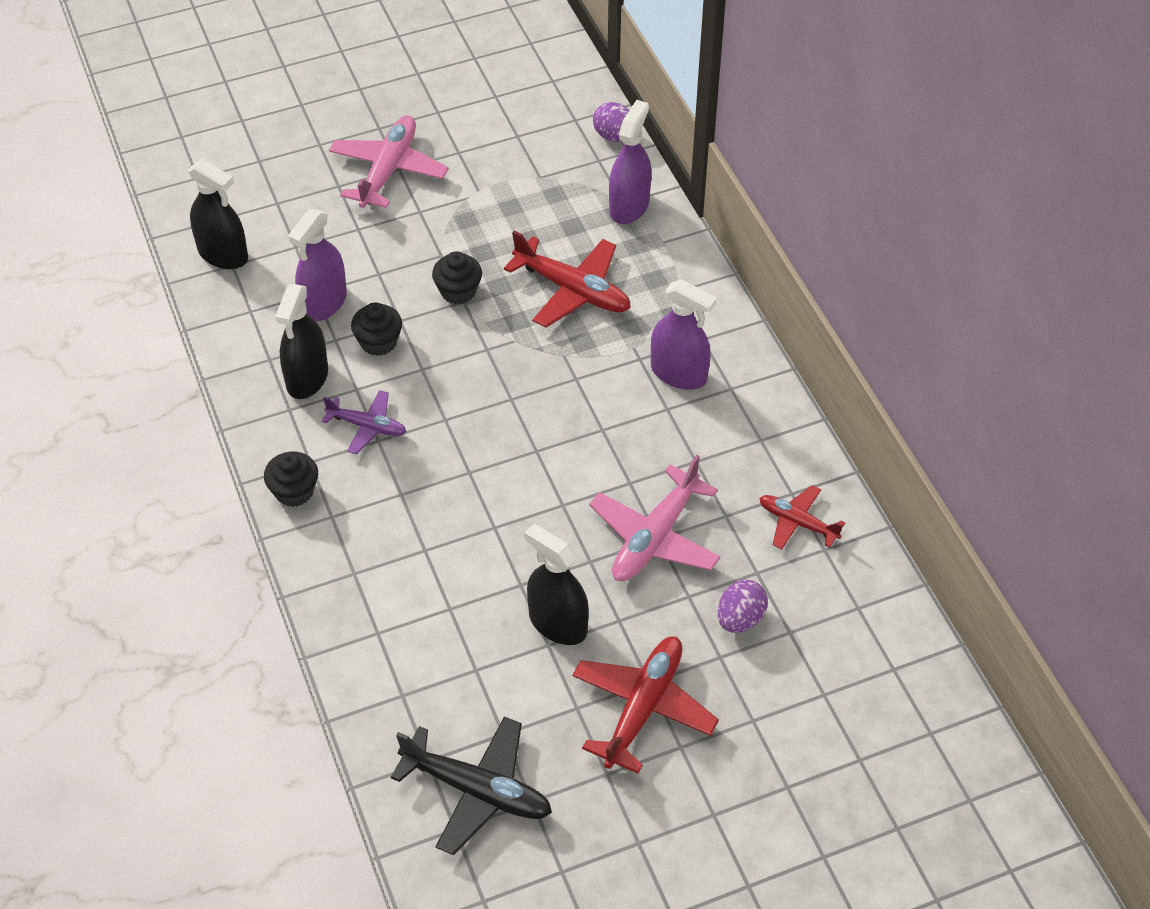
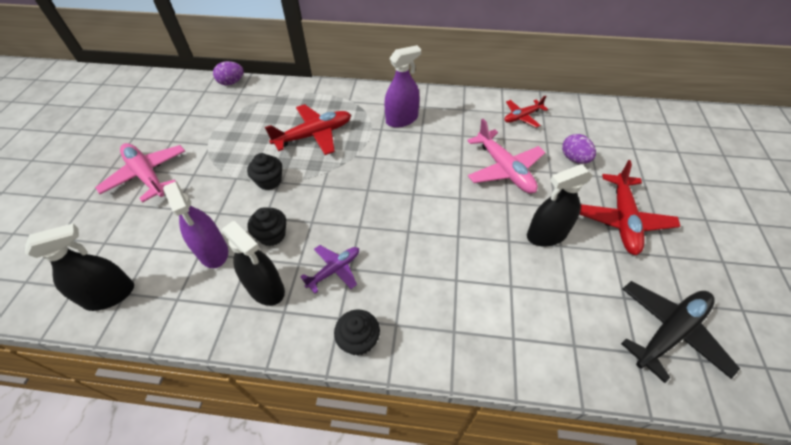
camera: 60 degrees left, 0 degrees up
(629, 206) = (280, 95): purple spray bottle -> none
(643, 707) = (622, 220): red plane -> red plane turned 135 degrees counterclockwise

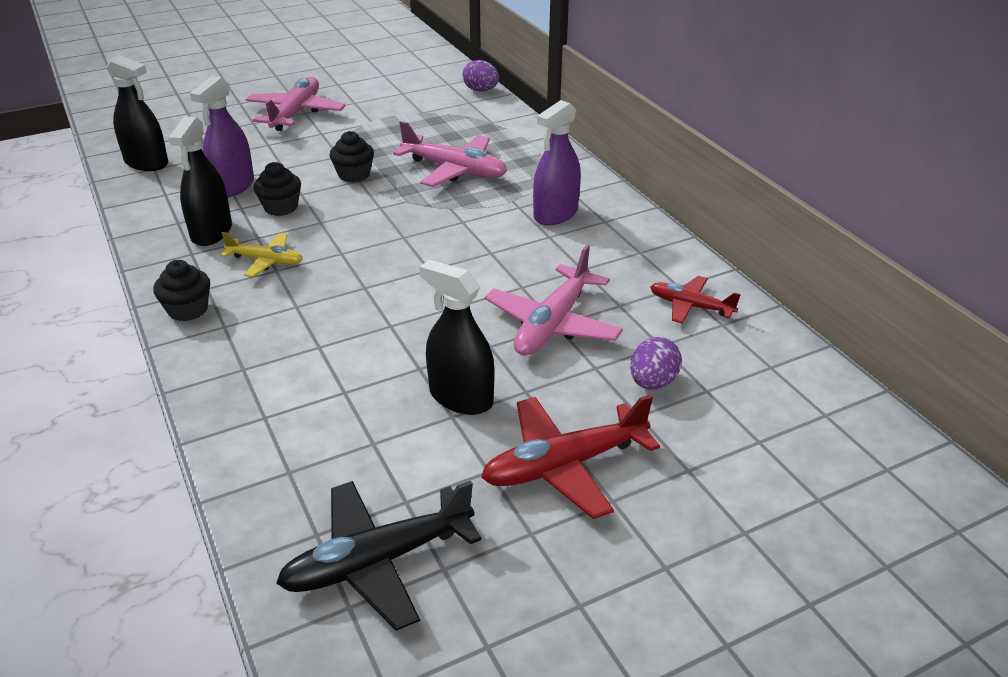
camera: 55 degrees right, 15 degrees down
(314, 135) = (455, 170): red plane -> pink plane
(334, 270) = (266, 261): purple plane -> yellow plane
(402, 119) = (555, 214): purple spray bottle -> purple spray bottle turned 105 degrees clockwise
(669, 332) = (377, 562): black plane -> black plane turned 135 degrees clockwise

